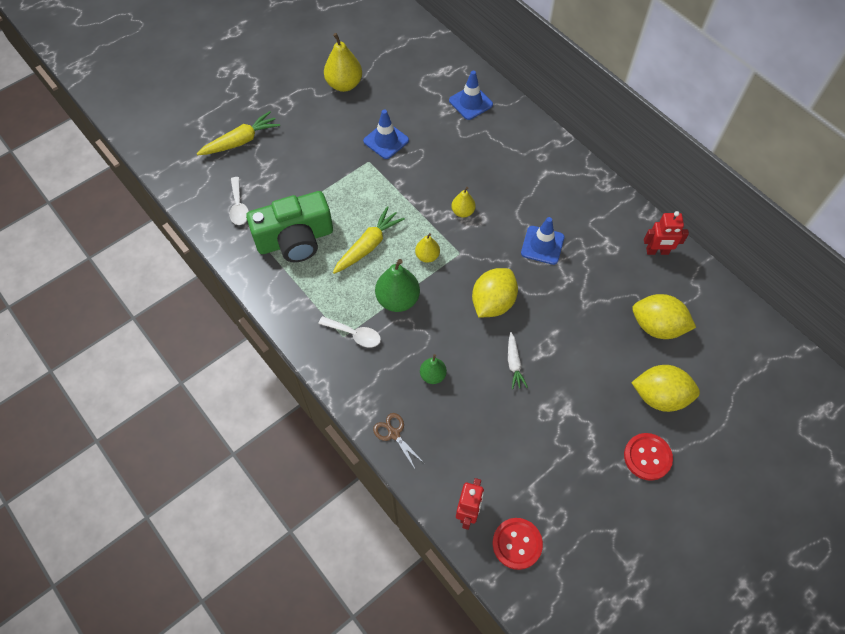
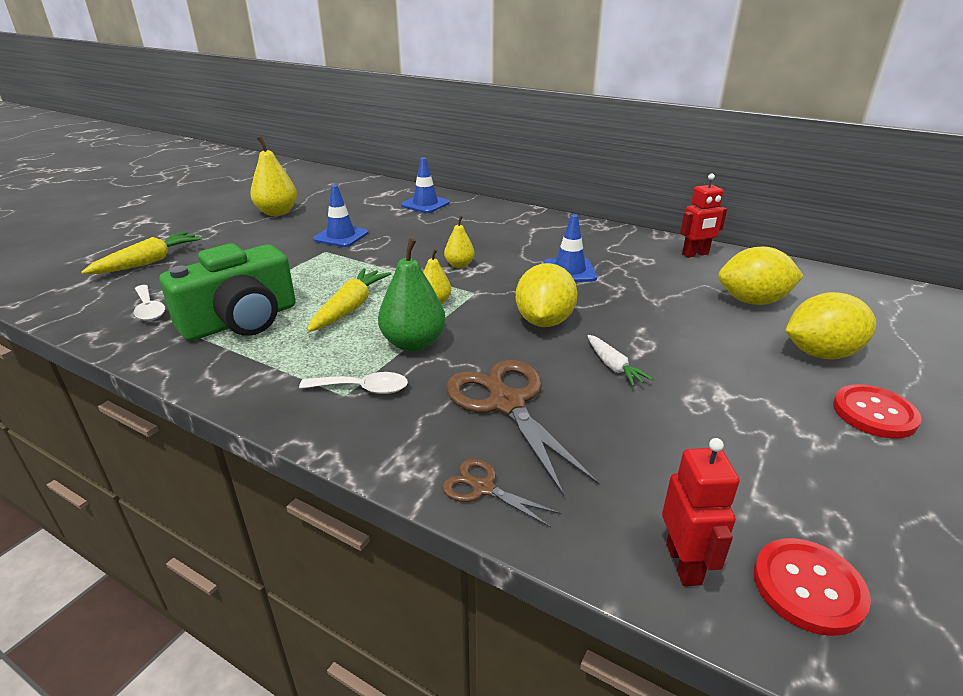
camera: 20 degrees left, 30 degrees down
(433, 375) = (507, 404): green pear -> brown scissors

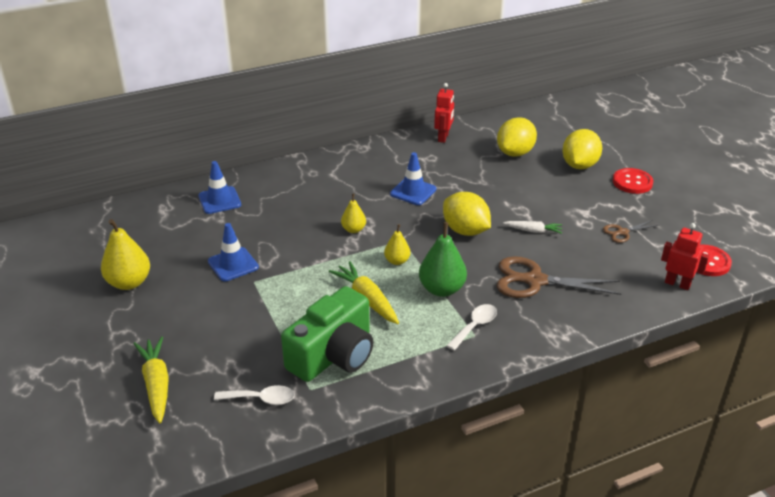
camera: 55 degrees left, 5 degrees up
(241, 321) = (333, 355): green camera -> green camera turned 45 degrees clockwise
(483, 488) = (594, 317): brown scissors -> brown scissors (622, 232)

